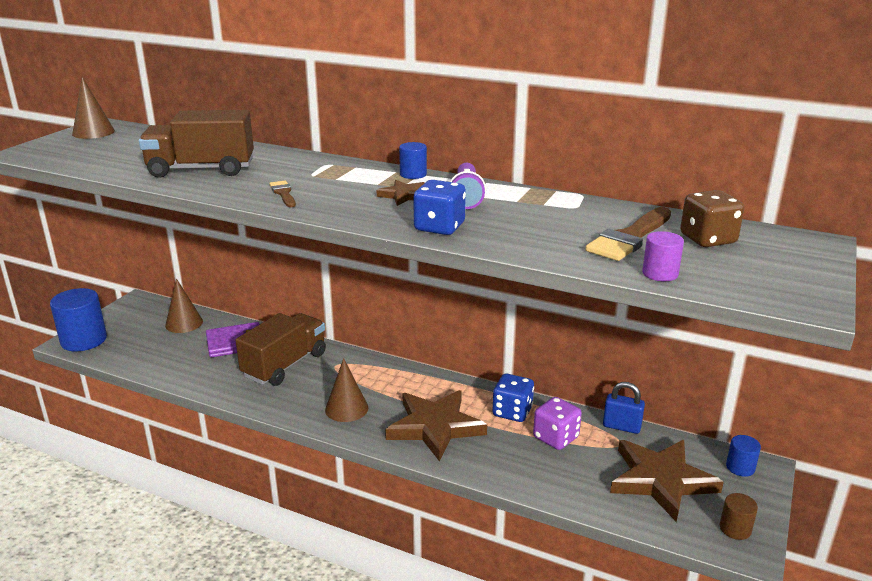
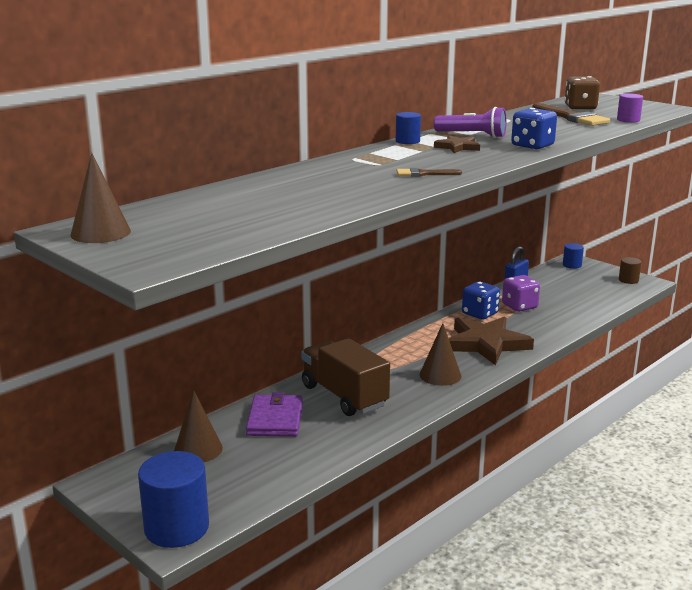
camera: 70 degrees left, 5 degrees down
(201, 169) = (323, 194): brown truck -> none
(661, 480) = (578, 287): brown star -> none

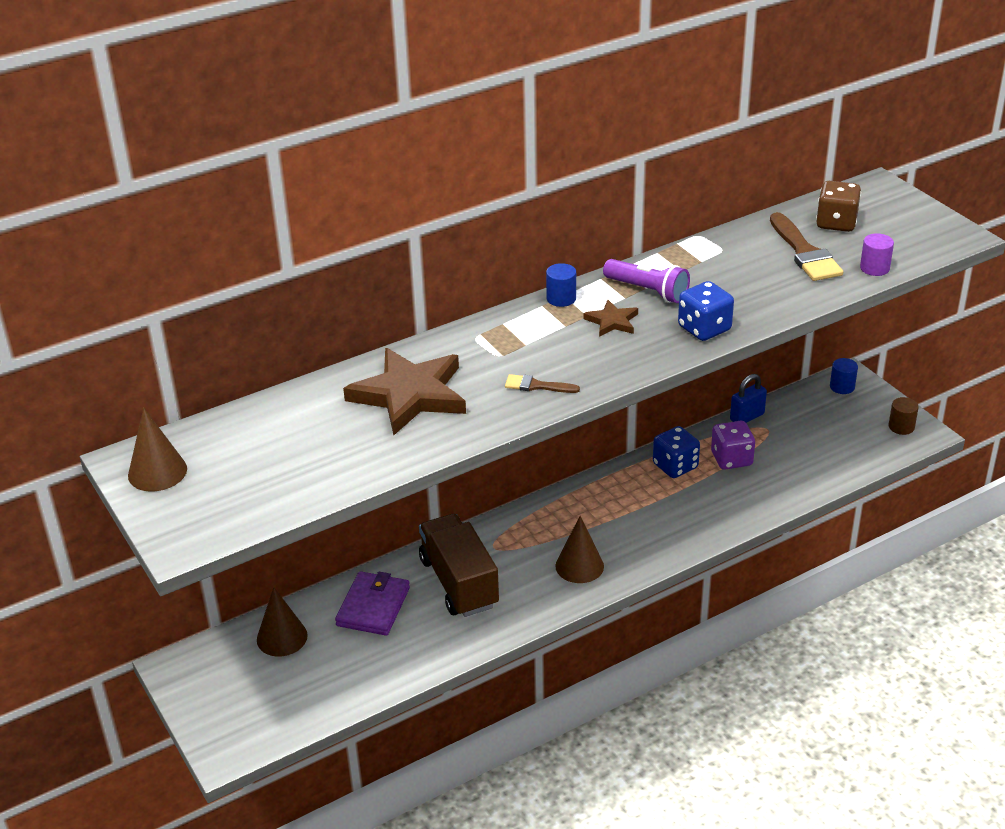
camera: 15 degrees right, 15 degrees up
(176, 528) = (233, 737): blue cylinder -> none
(486, 344) = (658, 521): brown star -> brown star (410, 395)

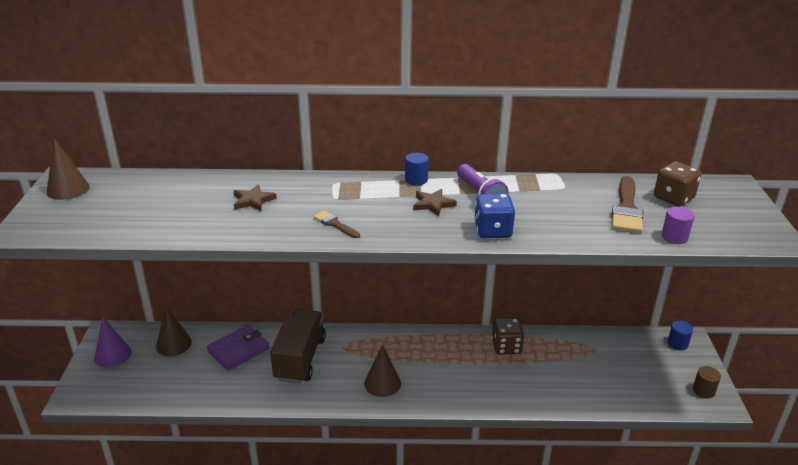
camera: 30 degrees right, 5 degrees down
(216, 686) = (112, 355): none -> purple cone
(410, 395) = (253, 200): brown star -> brown star, size x0.48
(675, 466) = (506, 347): blue dice -> brown dice
(731, 459) = (550, 359): purple dice -> none
(747, 417) = (586, 335): blue padlock -> none

